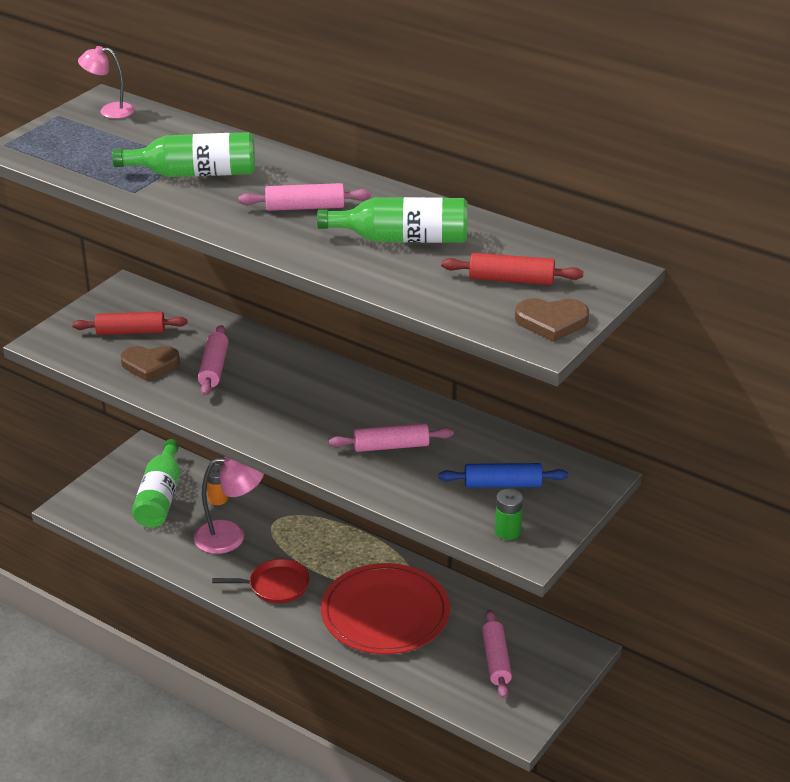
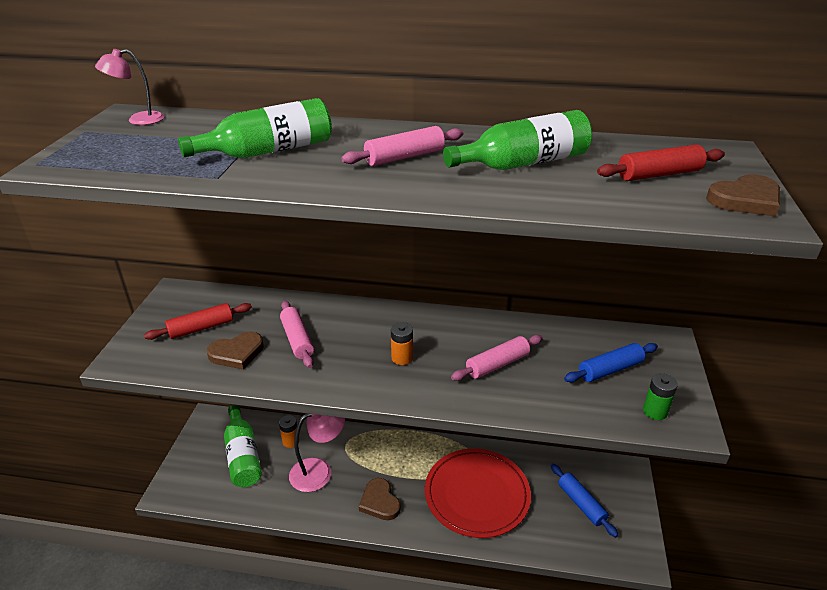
camera: 25 degrees left, 0 degrees up
(275, 585) = (379, 502): red pan -> brown heart
(302, 413) = (402, 358): none -> orange battery
(496, 660) = (581, 504): pink rolling pin -> blue rolling pin

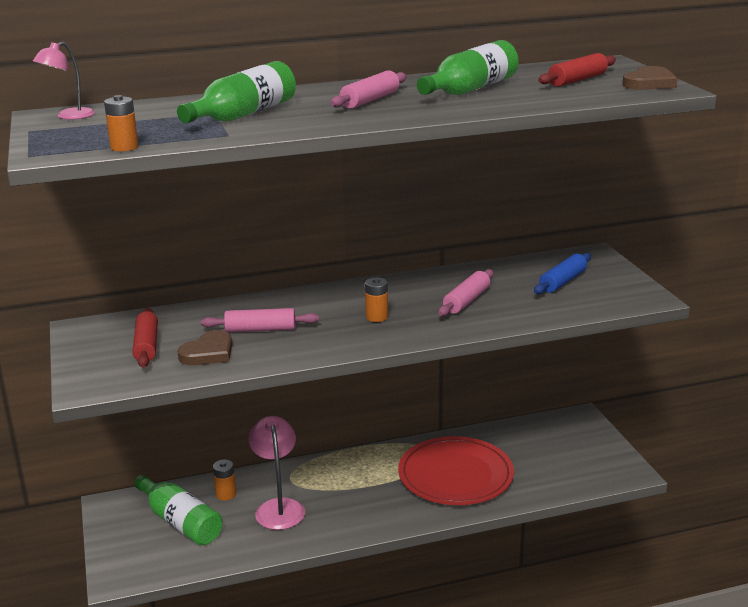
camera: 25 degrees left, 10 degrees down
(116, 173) = (124, 147): none -> orange battery
(201, 328) = (147, 345): red rolling pin -> red rolling pin turned 45 degrees counterclockwise
(297, 339) = (260, 329): pink rolling pin -> pink rolling pin turned 45 degrees counterclockwise
(319, 471) = (279, 507): pink lamp -> pink lamp turned 45 degrees counterclockwise
(379, 502) = (363, 510): brown heart -> none
(581, 504) = (555, 452): blue rolling pin -> none
(655, 411) = (617, 297): green battery -> none

